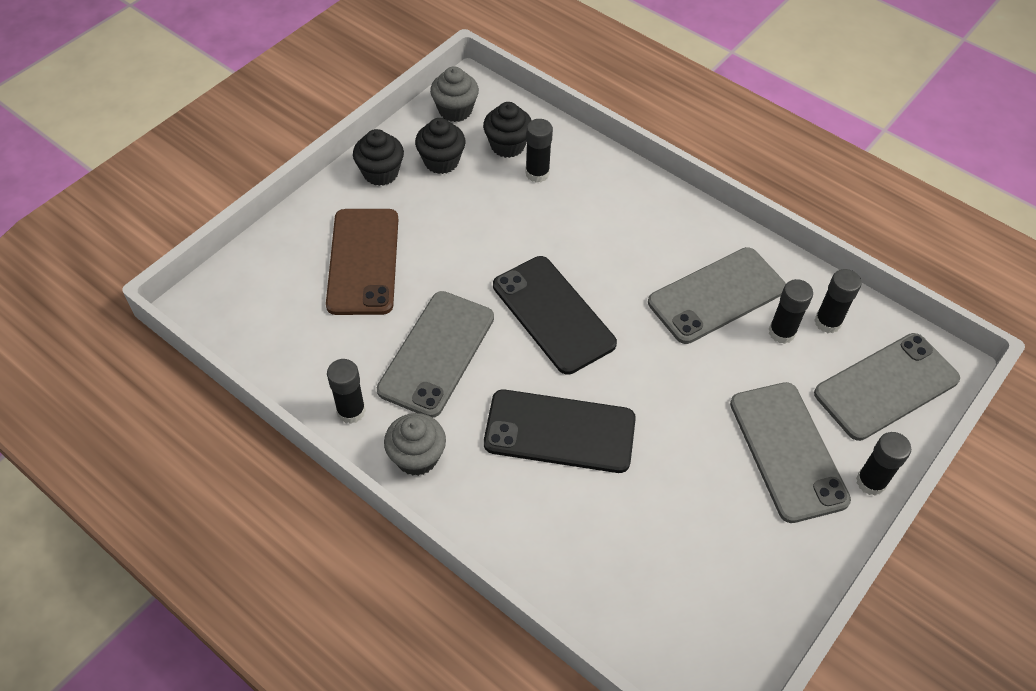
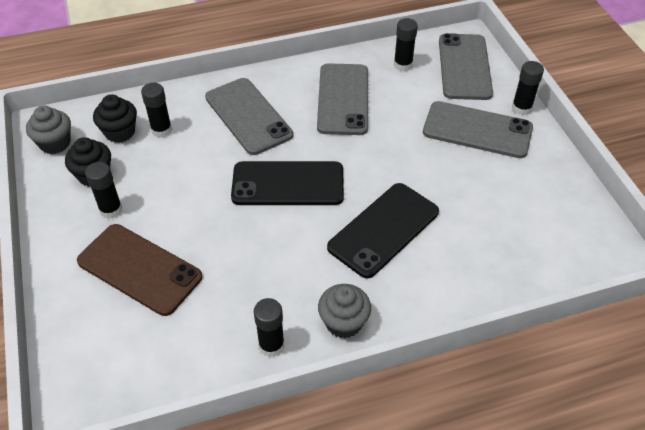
camera: 55 degrees left, 5 degrees down
(380, 173) = (65, 216): black cupcake -> none
(436, 353) = (264, 265): grey phone -> grey phone (248, 116)
(781, 332) = (394, 87): black glue stick -> black glue stick (111, 209)

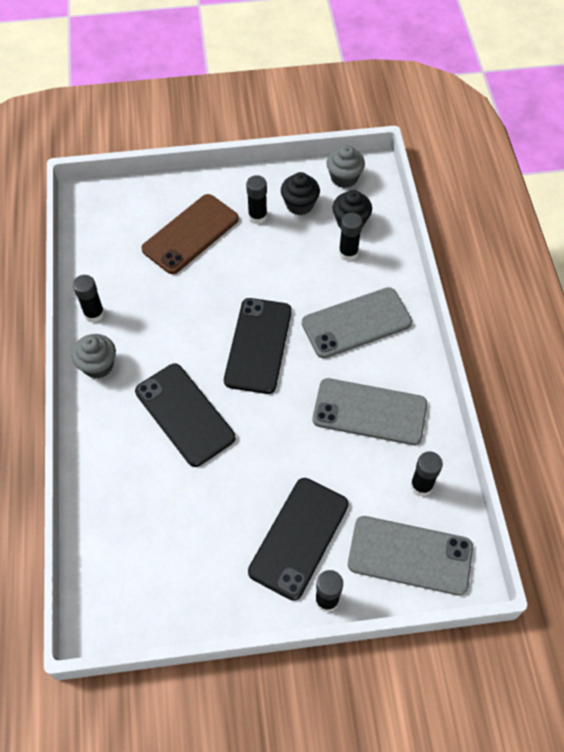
camera: 100 degrees right, 10 degrees up
(477, 130) = (299, 537): grey phone -> black phone

